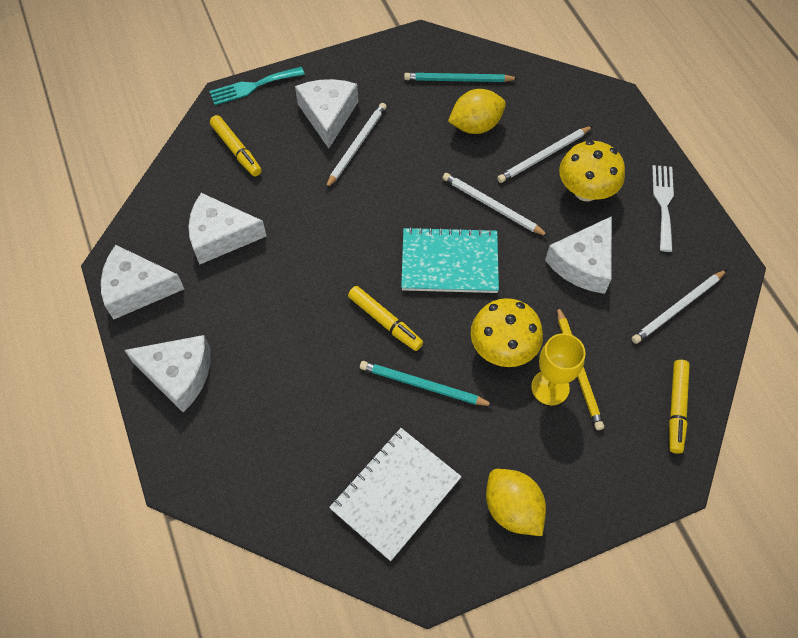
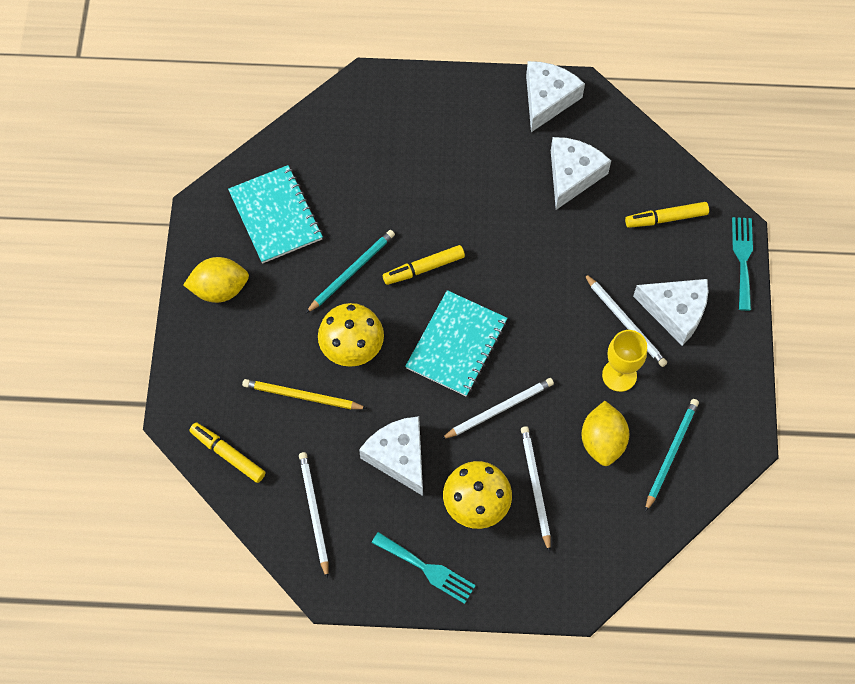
camera: 115 degrees right, 5 degrees up
(178, 375) = (451, 105): white cheese -> none
(395, 494) = (275, 215): white notebook -> turquoise notebook
(550, 387) = (299, 366): yellow goblet -> yellow goblet (619, 375)
(663, 204) = (426, 569): white fork -> turquoise fork

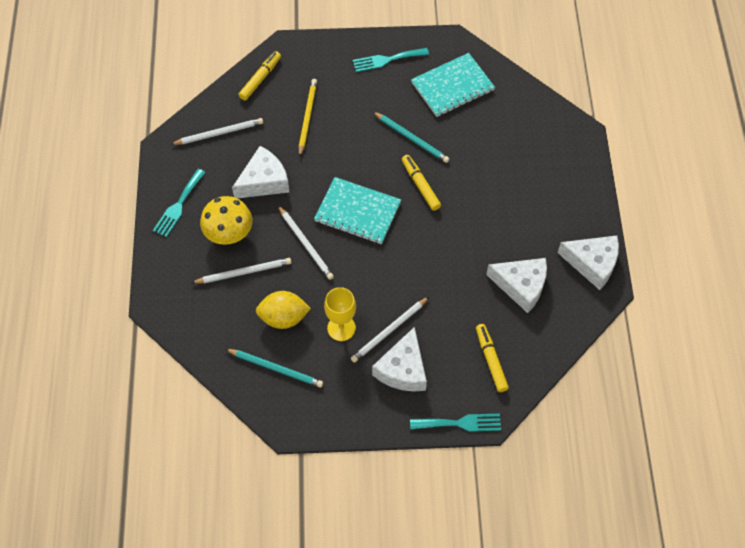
camera: 85 degrees right, 5 degrees down
(220, 289) = (387, 59): yellow lemon -> turquoise fork
(352, 347) = (349, 144): yellow mushroom -> none

